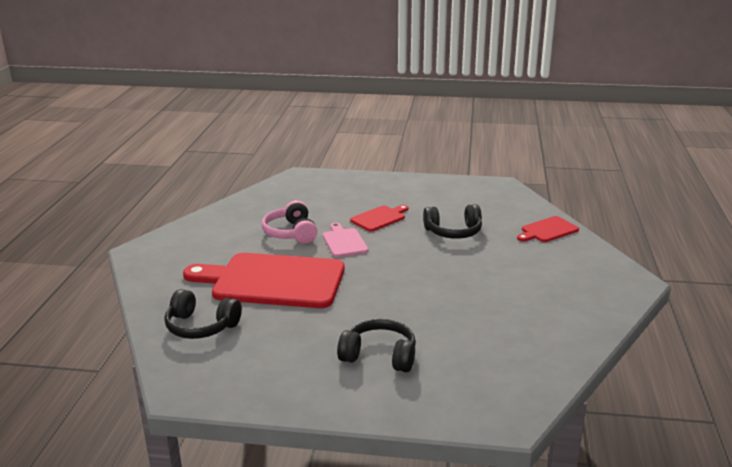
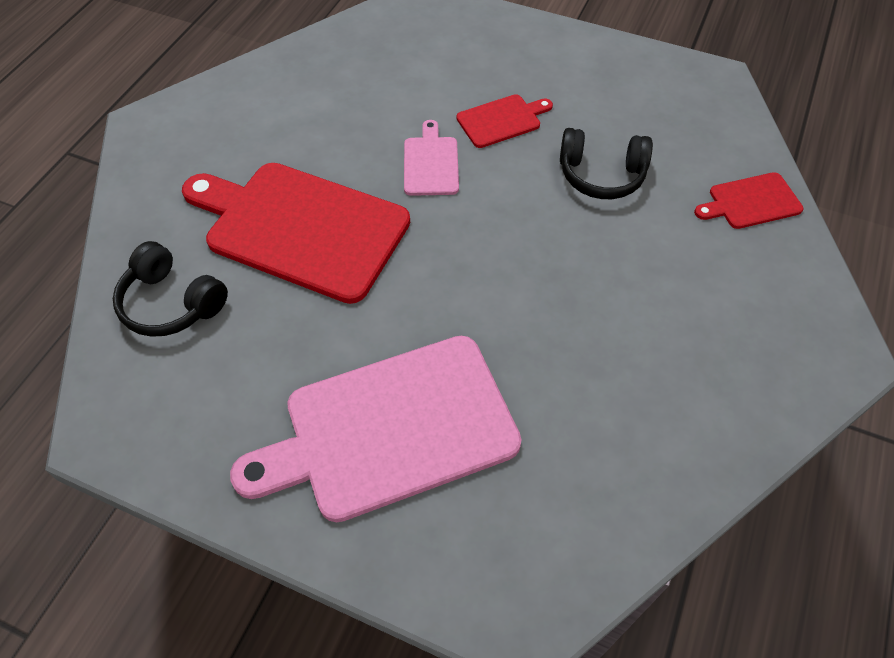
camera: 15 degrees right, 30 degrees up
(291, 233) = (362, 128): pink headphones -> none
(379, 356) = (390, 429): black headphones -> pink cutting board

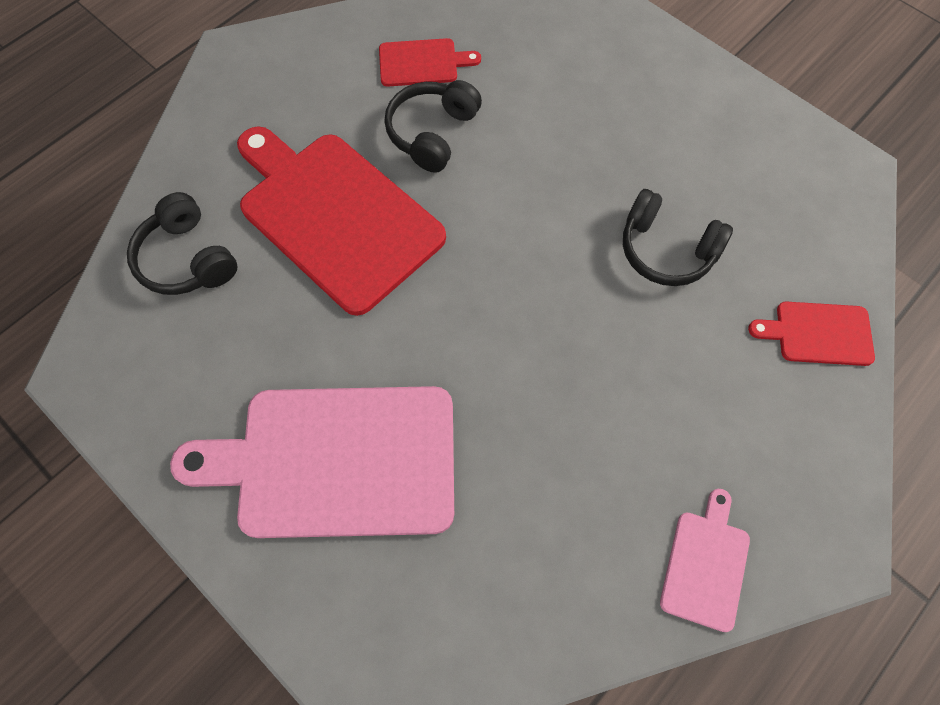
camera: 20 degrees right, 10 degrees up
(360, 140) = (432, 133): none -> black headphones
(431, 163) = (493, 181): pink cutting board -> pink cutting board (706, 564)
(502, 120) = (588, 152): red cutting board -> red cutting board (422, 63)

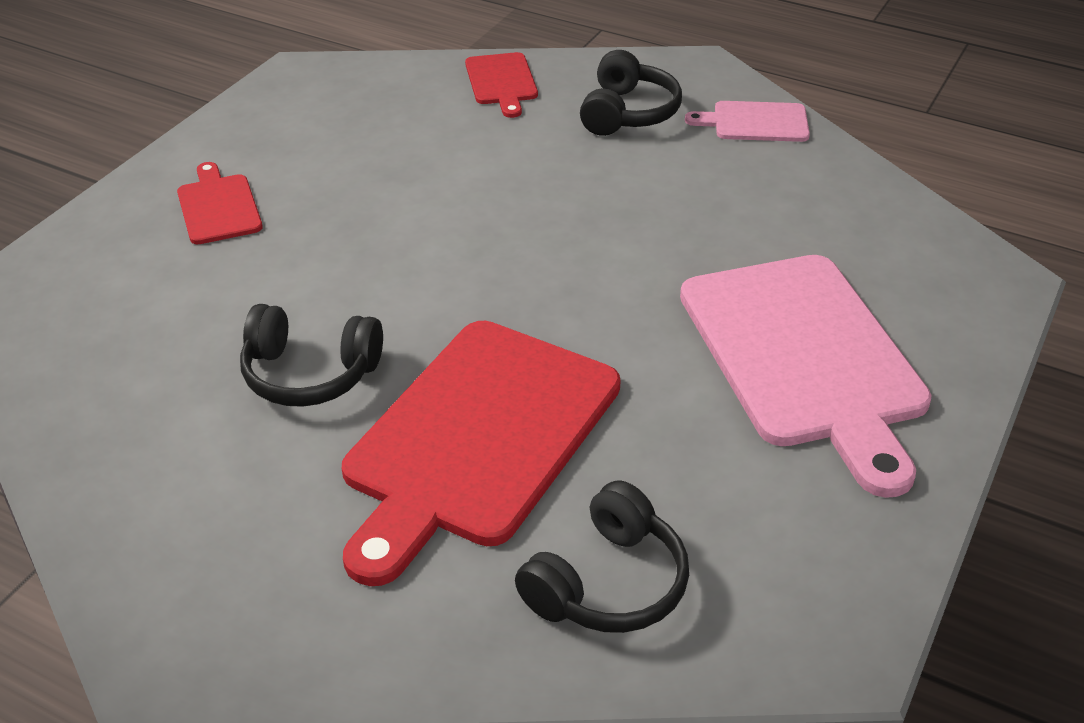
camera: 105 degrees left, 25 degrees down
(422, 63) = (174, 410): red cutting board -> red cutting board (218, 206)
(666, 250) = (438, 170): black headphones -> black headphones (627, 113)

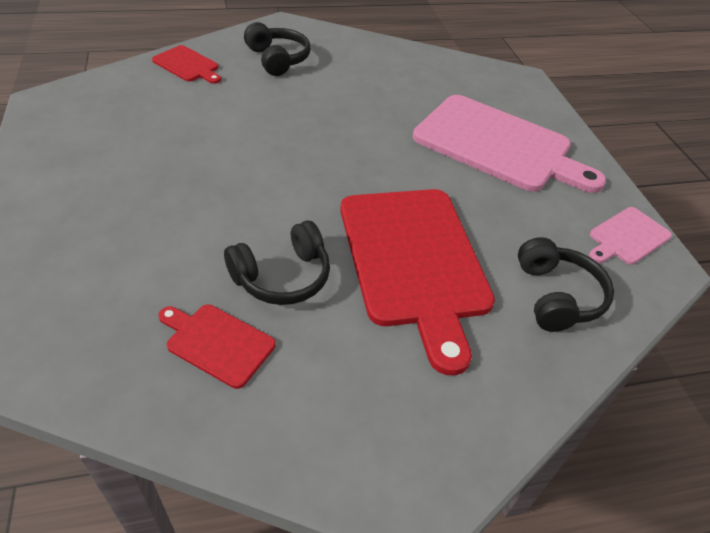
camera: 45 degrees left, 5 degrees up
(218, 206) = (92, 206): red cutting board -> red cutting board (217, 343)
(755, 122) = (344, 43): pink cutting board -> pink cutting board (627, 237)

